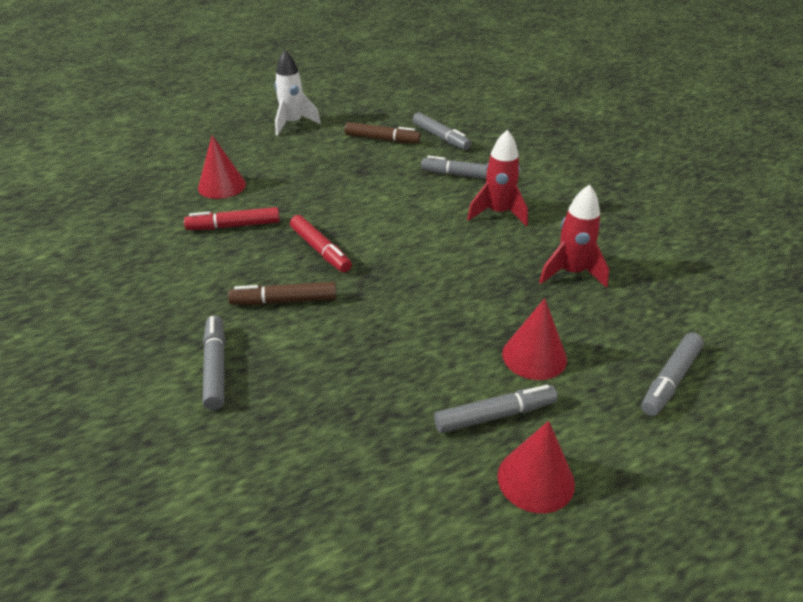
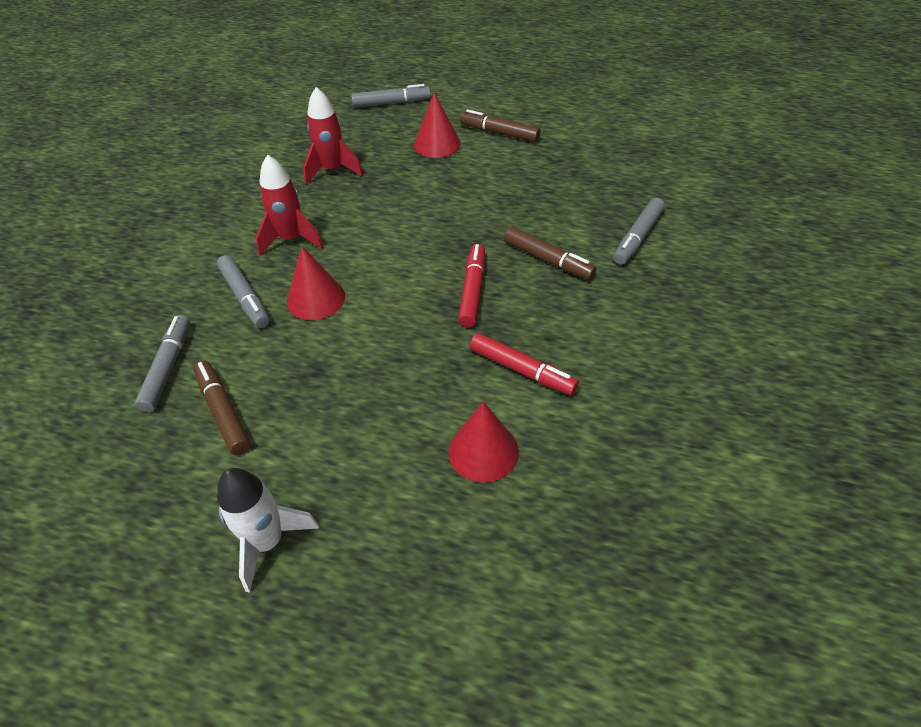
camera: 135 degrees left, 10 degrees up
(495, 415) = (499, 133): grey marker -> brown marker
(536, 479) = (516, 106): red cone -> red cone (316, 299)

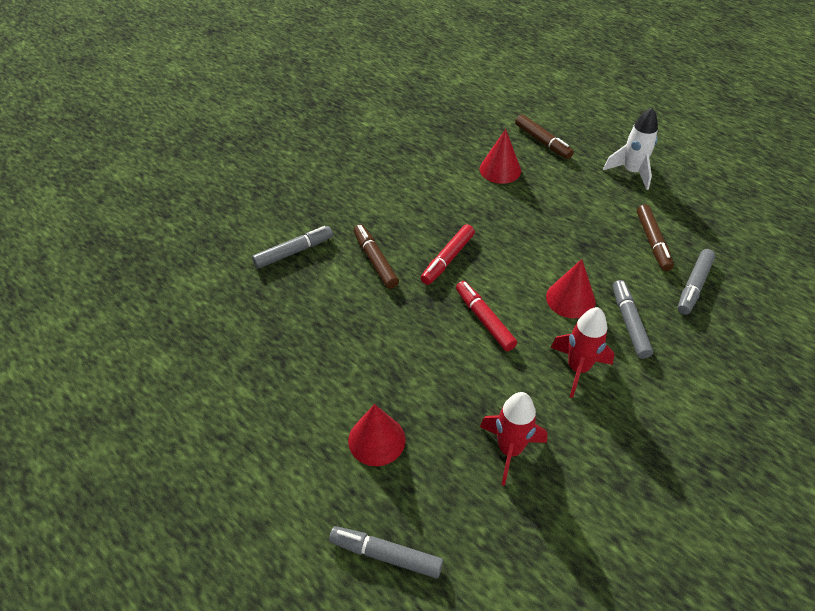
camera: 155 degrees left, 0 degrees up
(499, 133) = (300, 425): brown marker -> brown marker (542, 142)
(522, 370) = (450, 198): red marker -> red marker (484, 320)

